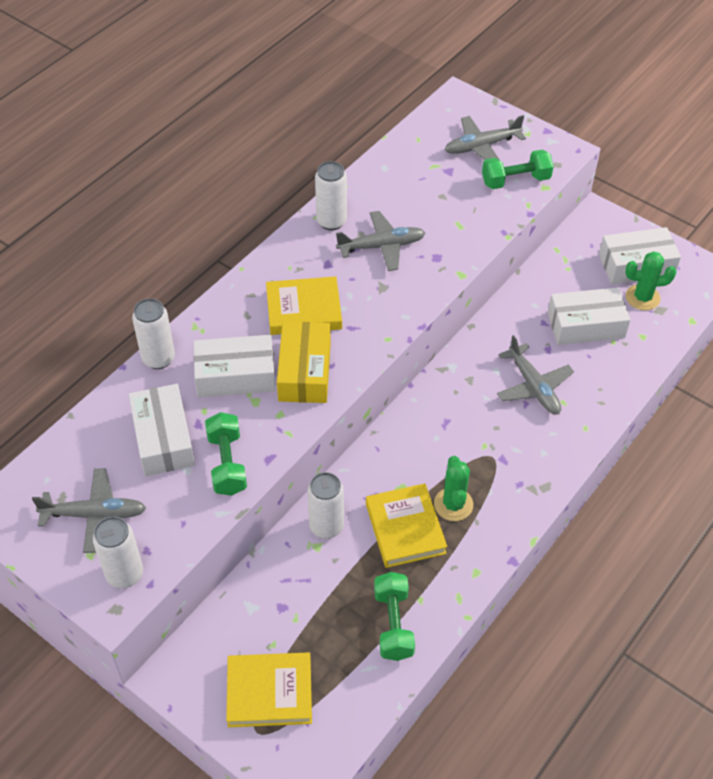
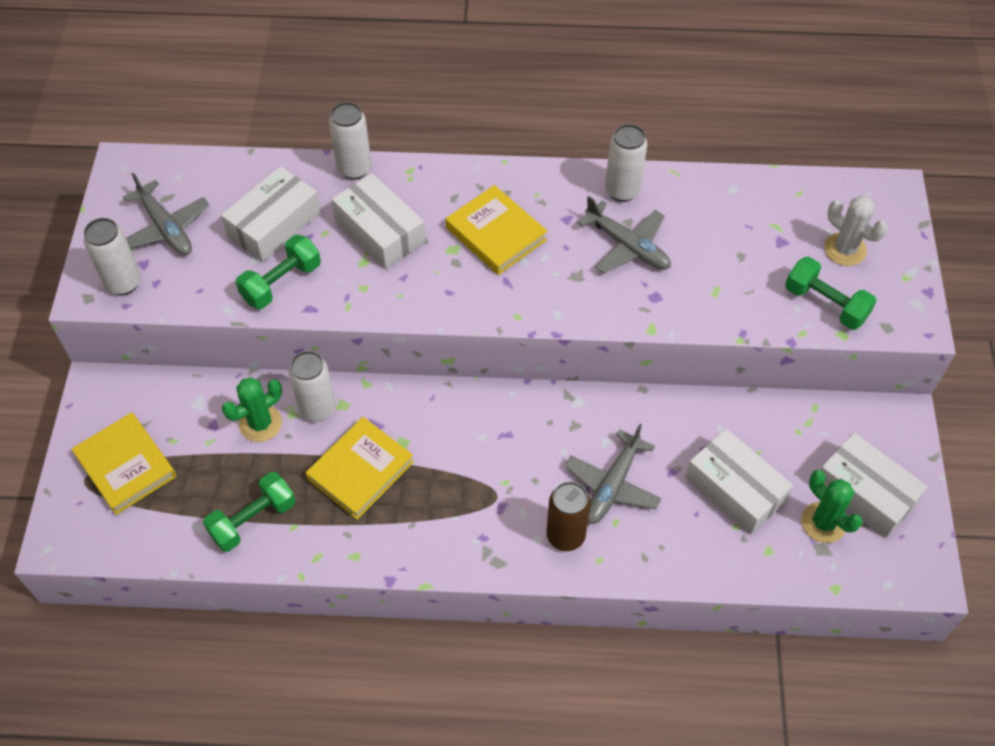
camera: 55 degrees right, 5 degrees up
(304, 371) = (425, 277): yellow box -> none
(453, 504) = (416, 494): green cactus -> green cactus (260, 423)
(482, 146) = (845, 249): grey plane -> white cactus
(553, 435) = (565, 536): none -> brown can

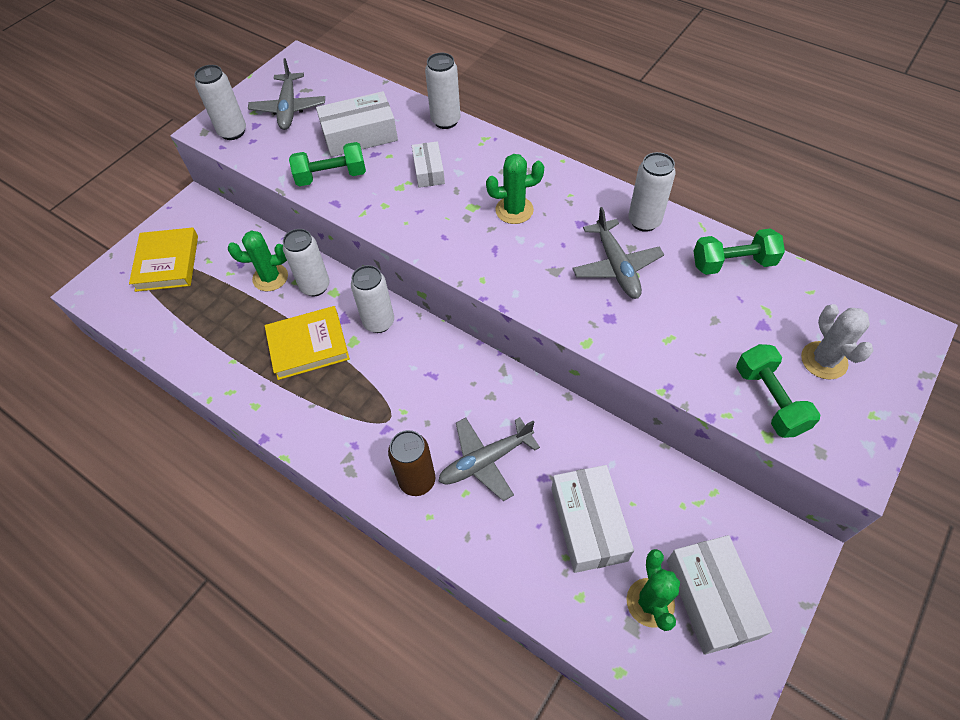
camera: 35 degrees right, 0 degrees up
(253, 520) = (212, 341): green dumbbell -> green dumbbell (733, 263)
(380, 231) = (428, 171): white box -> white box, size x0.60
(414, 411) = (379, 322): none -> white can
(496, 234) = (514, 210): yellow book -> green cactus

